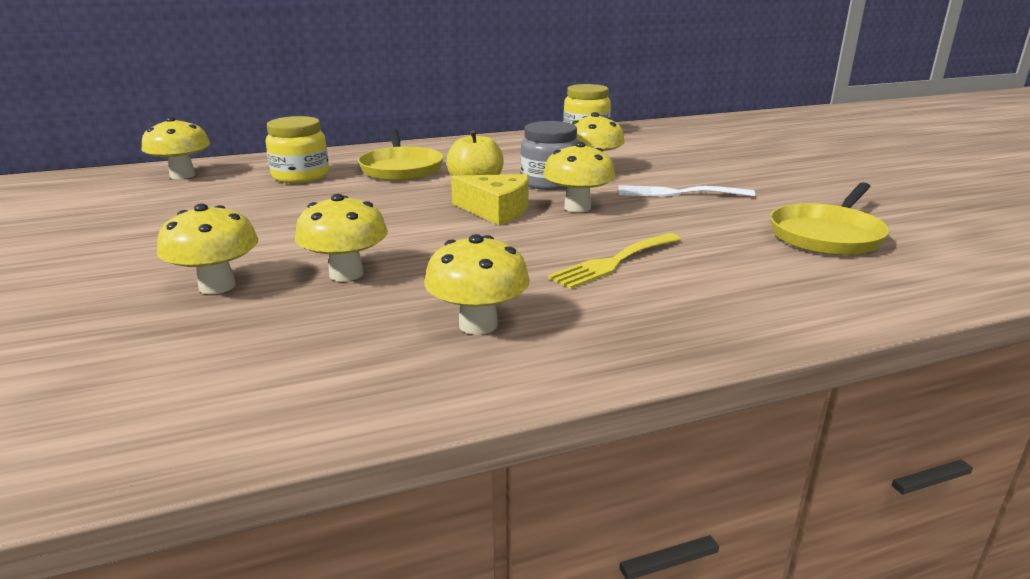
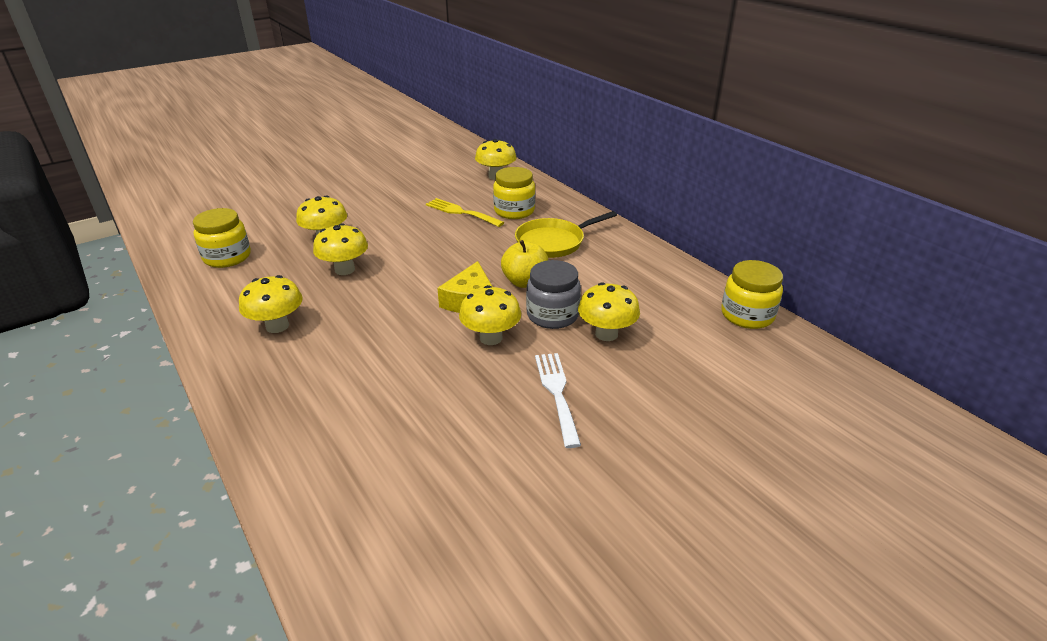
camera: 75 degrees right, 10 degrees up
(163, 384) = (227, 257): none -> yellow jar
(614, 262) = (375, 368): yellow fork -> yellow fork (461, 212)
(827, 235) = (463, 500): yellow pan -> none

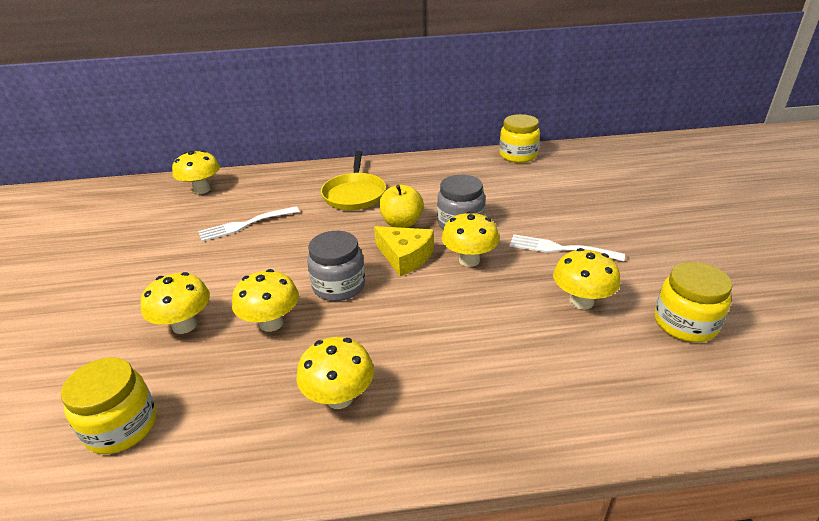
camera: 60 degrees left, 0 degrees up
(406, 282) = (339, 286): none -> grey jar
(461, 212) = (245, 225): yellow fork -> white fork
(514, 211) = (280, 197): yellow jar -> yellow jar (685, 323)
(606, 334) = (502, 209): yellow mushroom -> yellow mushroom (581, 301)

